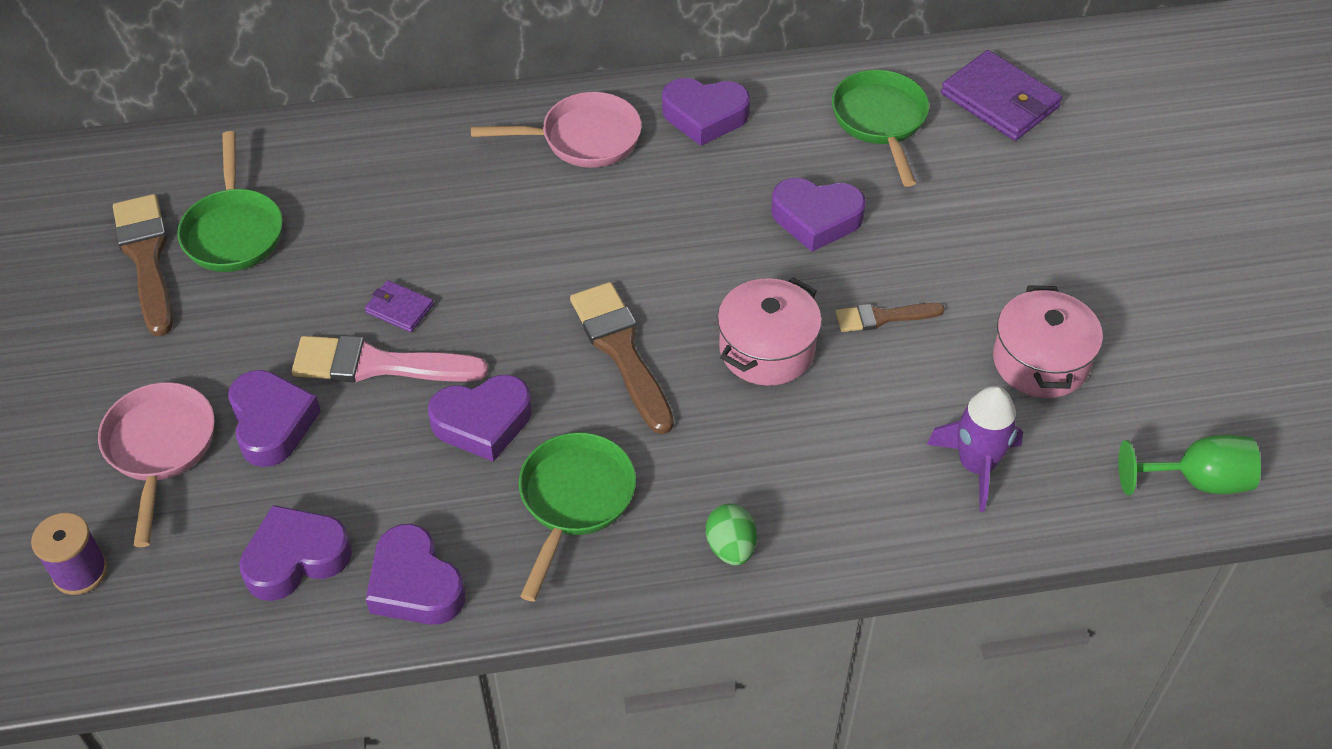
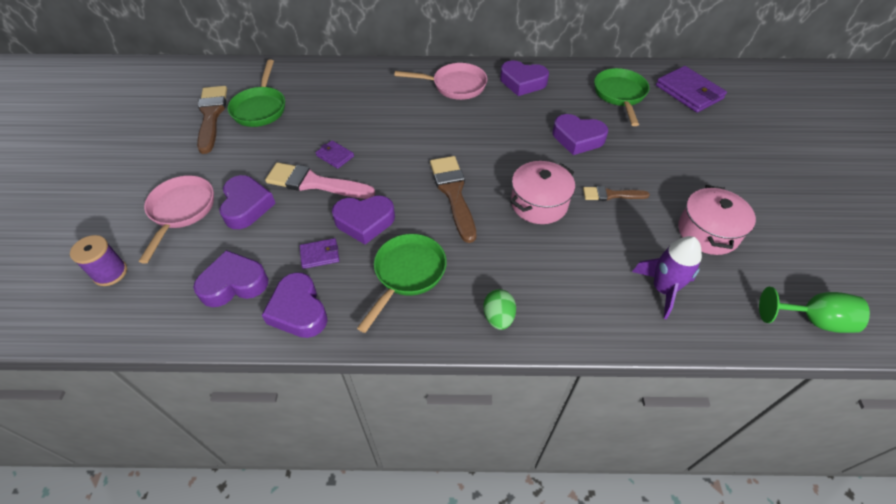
camera: 10 degrees right, 0 degrees up
(423, 490) = (320, 255): none -> purple wallet

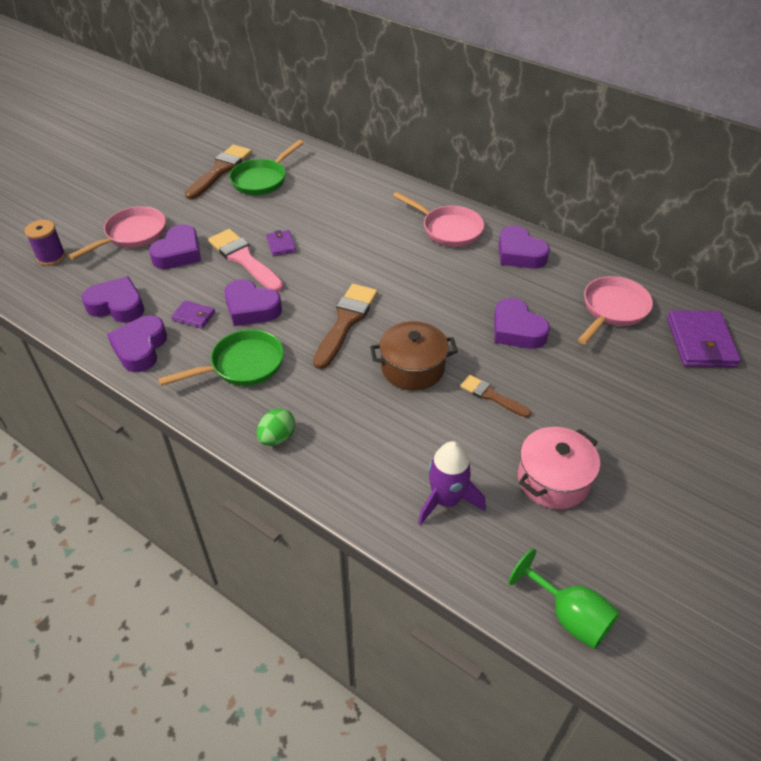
camera: 35 degrees right, 5 degrees down
(539, 203) = (412, 368): pink pot -> brown pot
(620, 95) = (612, 310): green pan -> pink pan

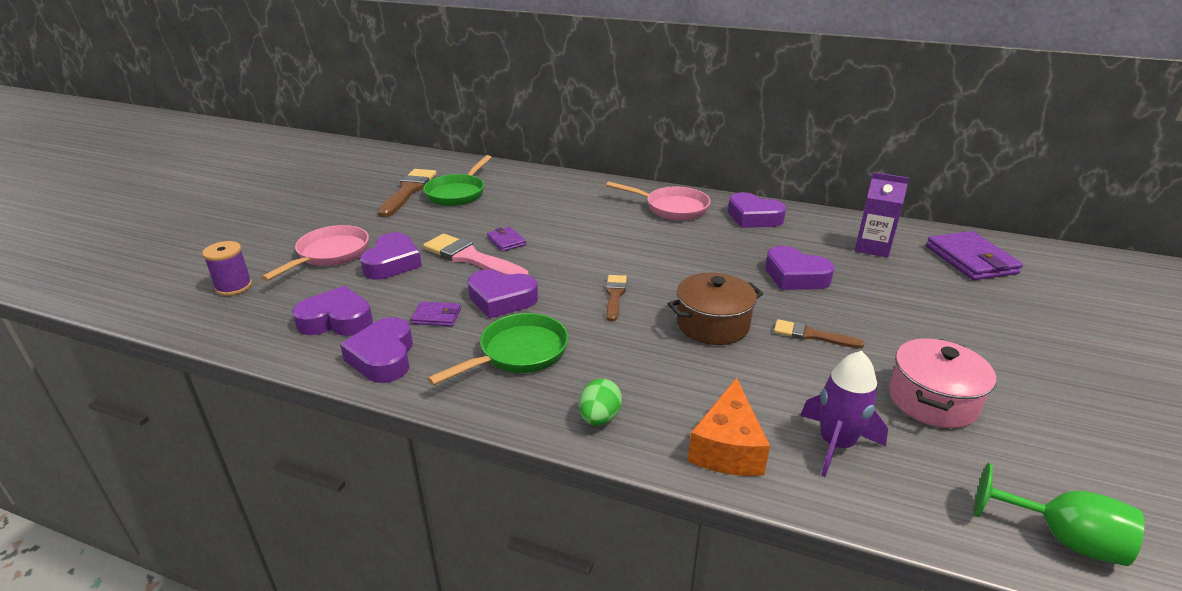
camera: 15 degrees left, 15 degrees down
(346, 322) = (614, 295): brown brush -> brown brush, size x0.58
(360, 484) = (727, 447): none -> orange cheese
(612, 310) = (872, 247): pink pan -> purple carton

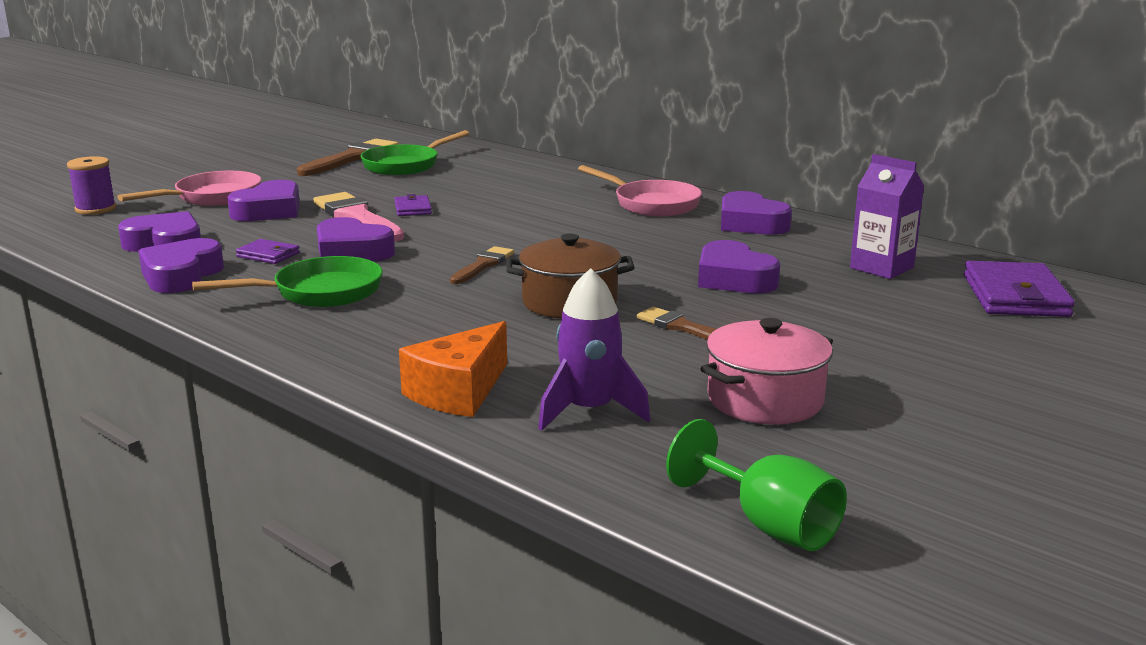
camera: 20 degrees right, 10 degrees down
(599, 418) = (347, 349): green egg -> none

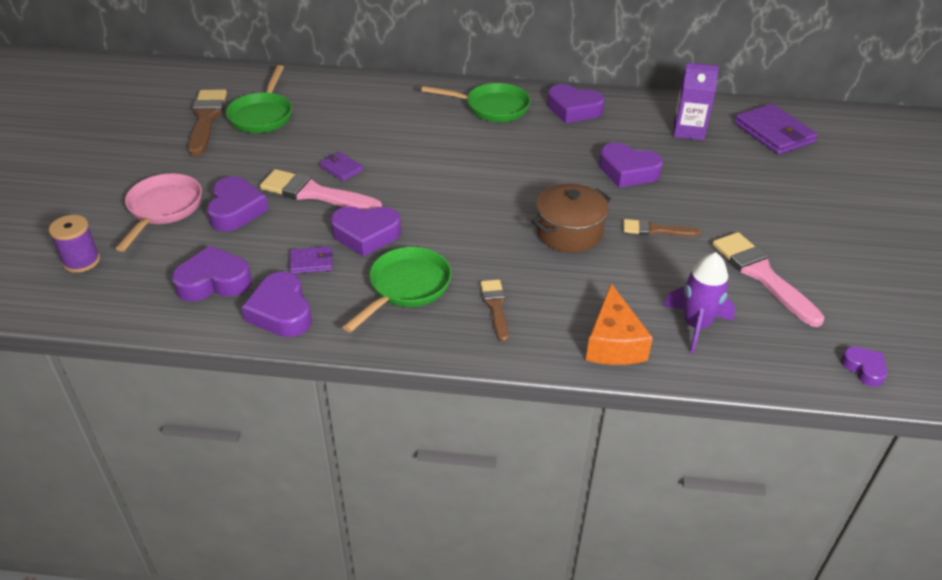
camera: 35 degrees left, 20 degrees up
(483, 265) = (471, 215): brown brush -> brown brush (495, 307)
(651, 204) = (492, 108): pink pan -> green pan
(765, 400) = (762, 275): pink pot -> pink brush
(768, 524) = (864, 369): green goblet -> purple heart

